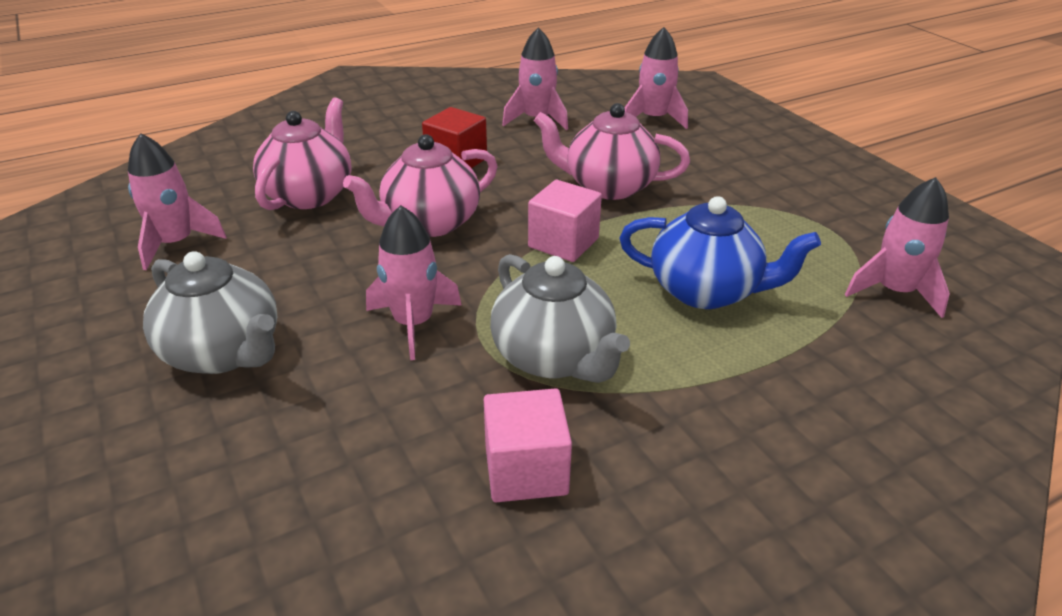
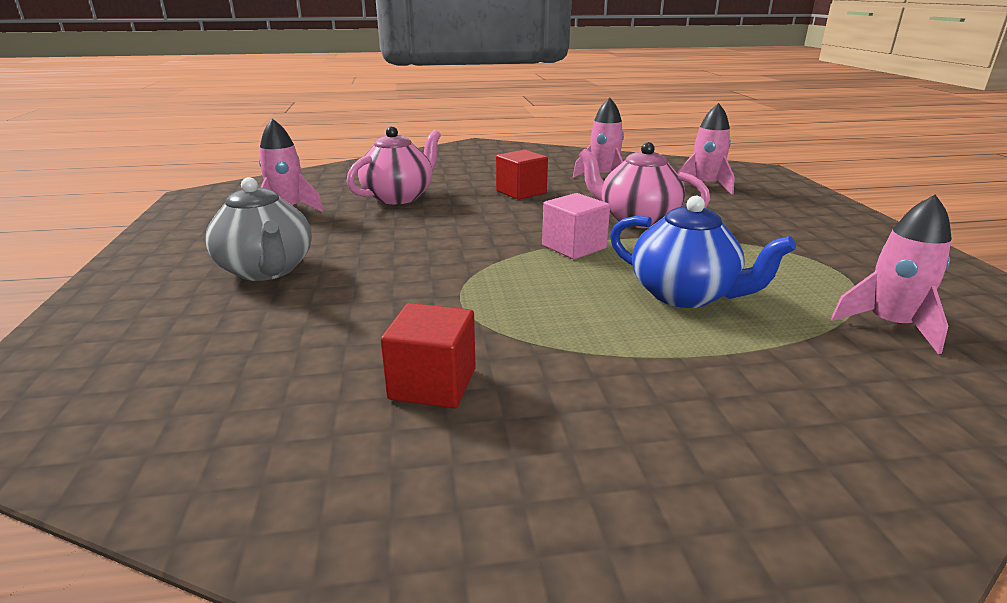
camera: 20 degrees right, 10 degrees down
(413, 323) = (415, 276): pink rocket -> none
(429, 223) = (474, 222): pink teapot -> none
(526, 470) = (433, 384): pink cube -> red cube
(554, 357) = (513, 315): grey teapot -> none

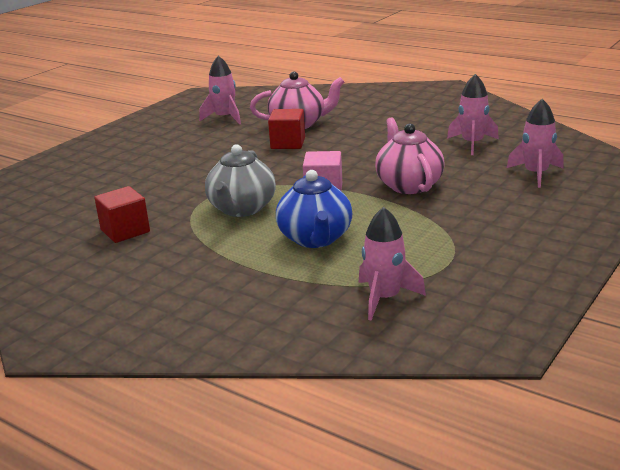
camera: 45 degrees right, 0 degrees up
(267, 270) = (156, 154): grey teapot -> grey teapot (242, 209)
(521, 192) = (381, 141): red cube -> red cube (288, 143)

